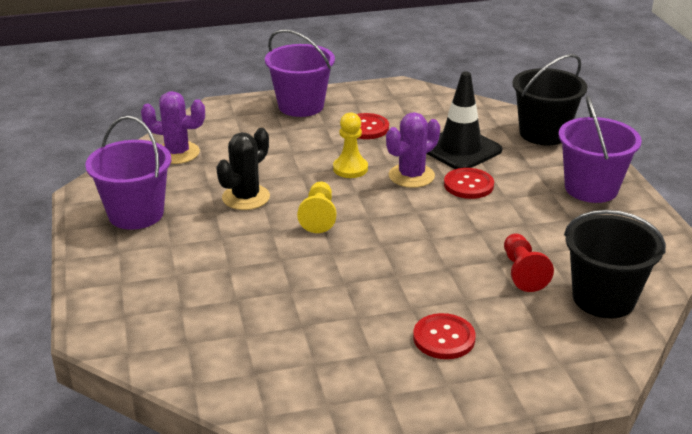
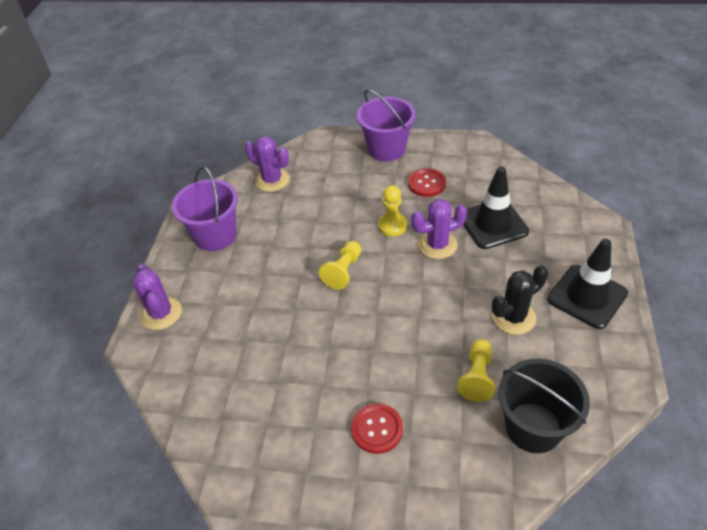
camera: 25 degrees right, 15 degrees up
(110, 297) = (161, 313): none -> purple cactus
(246, 197) = (299, 238): black cactus -> black cactus (513, 317)
(468, 185) = (480, 266): red button -> none
(522, 272) = (477, 377): red pawn -> yellow pawn
(543, 133) = (575, 221): black bucket -> none
(591, 188) = (587, 296): purple bucket -> black traffic cone

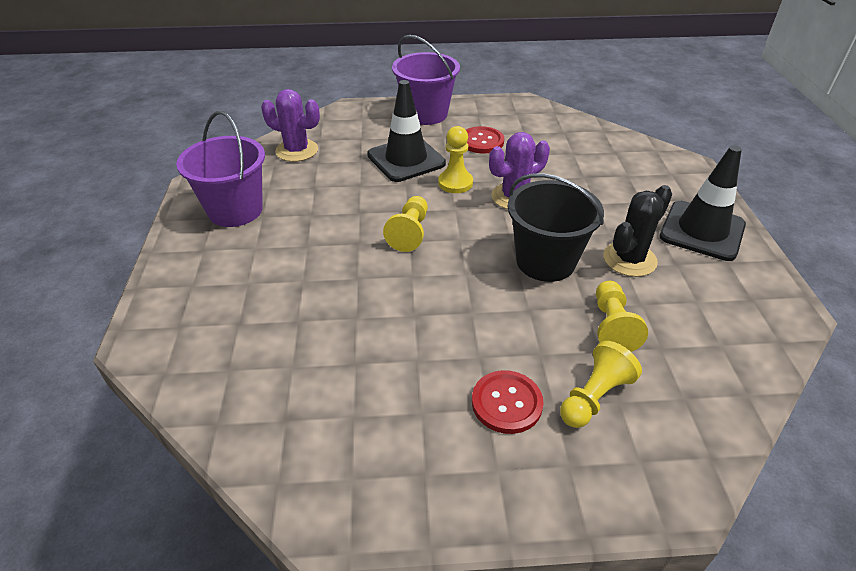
camera: 15 degrees left, 5 degrees down
(161, 313) = (174, 302): purple cactus -> none
(443, 434) = (594, 397): none -> yellow pawn
(493, 224) = (570, 172): black traffic cone -> black traffic cone (406, 159)
(533, 427) = (701, 373): black bucket -> black bucket (545, 261)

